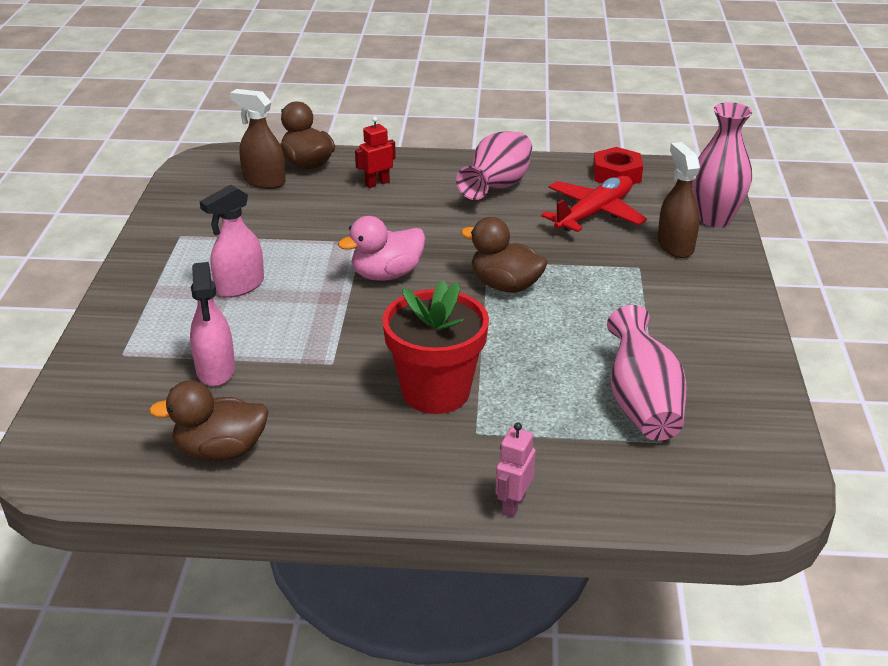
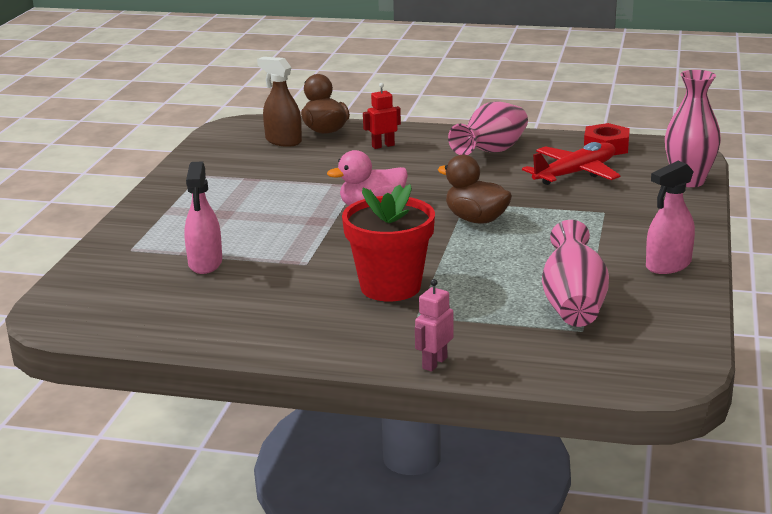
camera: 10 degrees right, 10 degrees down
(220, 451) = (194, 315): brown duck -> none
(239, 286) = (241, 210): pink spray bottle -> pink spray bottle (668, 265)
(675, 246) = (643, 198): brown spray bottle -> none

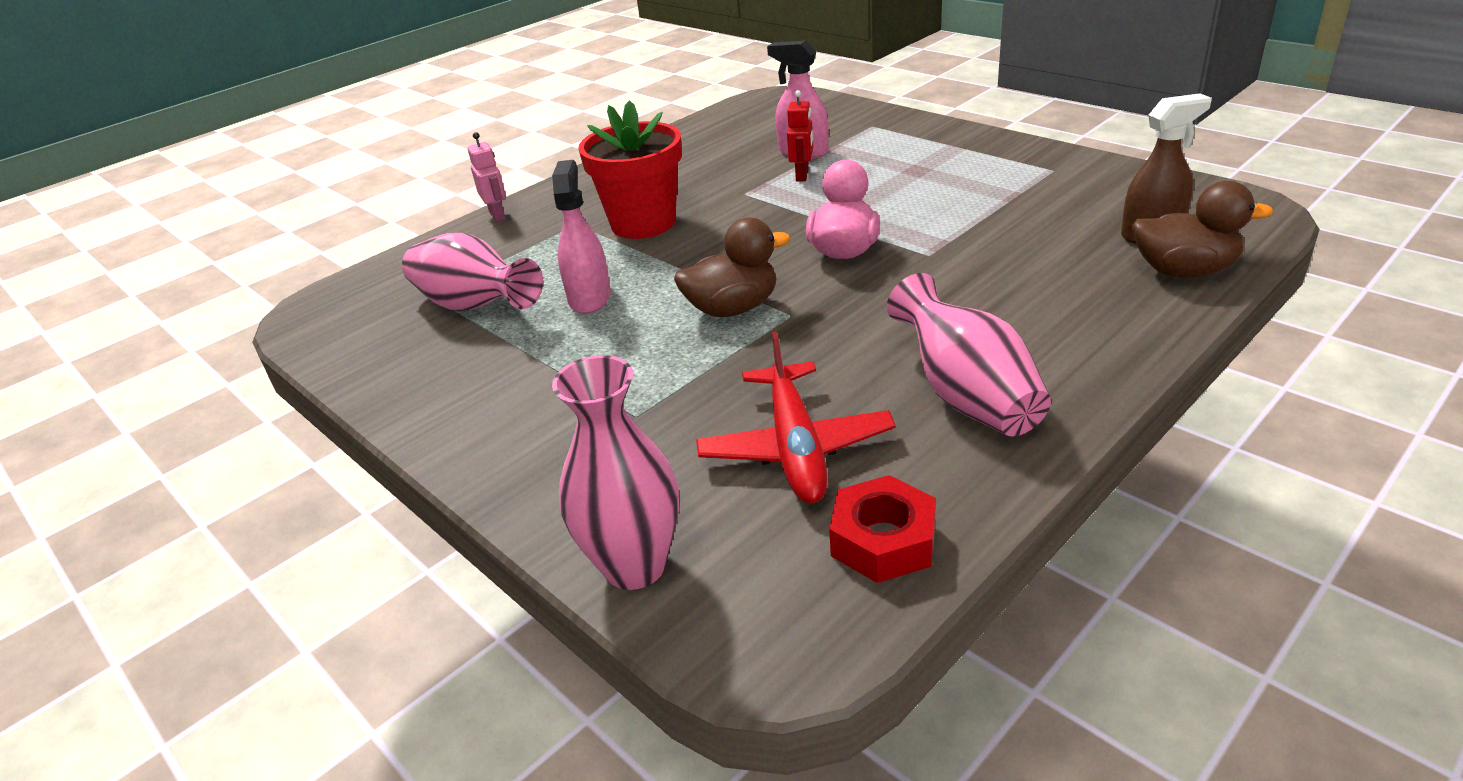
camera: 125 degrees right, 10 degrees up
(383, 146) = (1073, 304): red robot -> red robot (802, 175)
(668, 265) = (449, 401): pink spray bottle -> pink spray bottle (589, 298)

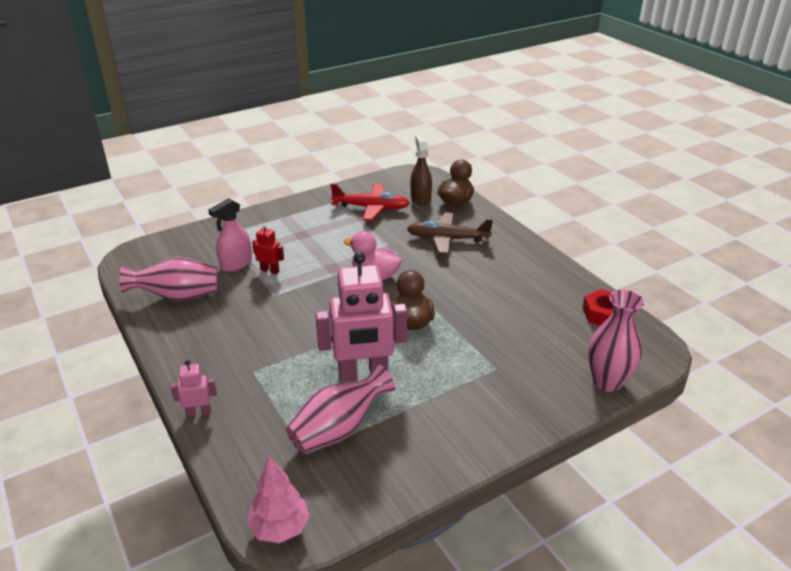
camera: 80 degrees left, 0 degrees up
(314, 309) = (280, 528): none -> pink tree
(589, 298) = (363, 374): pink spray bottle -> pink robot
(643, 223) = (279, 341): red flower pot -> none
(795, 447) = (539, 324): red plane -> red plane (371, 208)
(966, 395) = (520, 273): pink vase -> pink vase (177, 297)
(1022, 291) = (447, 239): none -> brown plane

